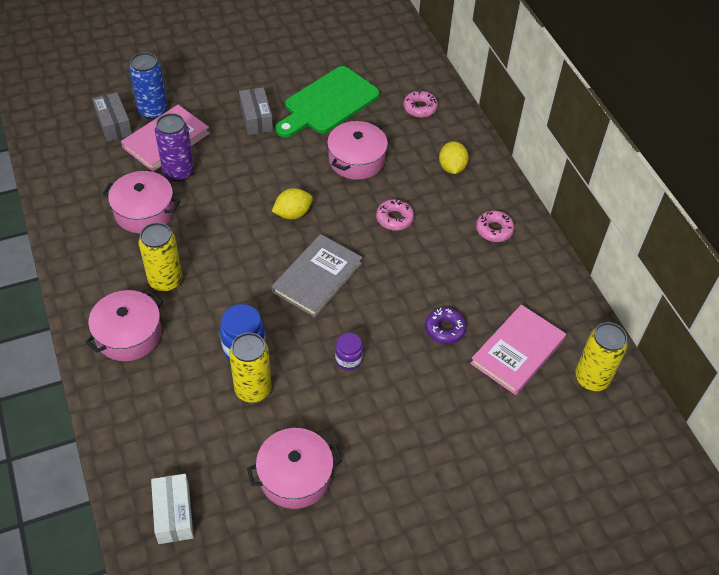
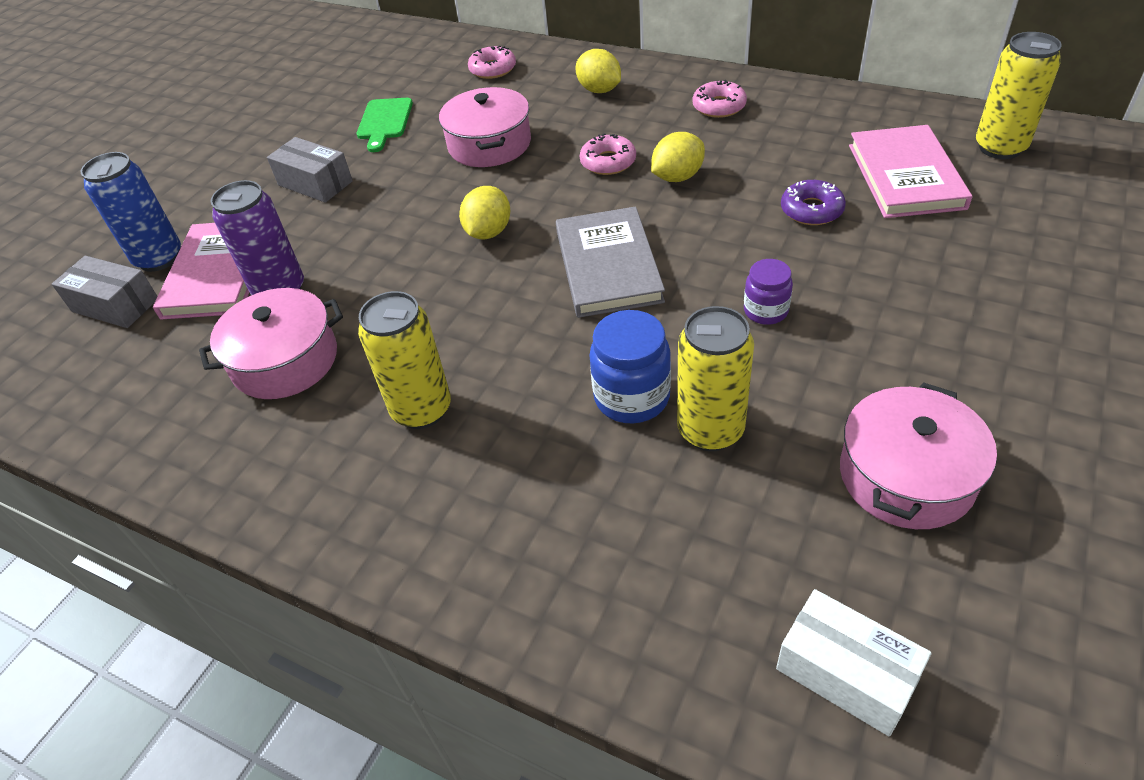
camera: 35 degrees left, 5 degrees down
(128, 334) = (454, 509): pink pot -> none
(328, 103) = (384, 122): green cutting board -> green cutting board, size x0.54
(413, 256) = (677, 177): none -> yellow lemon

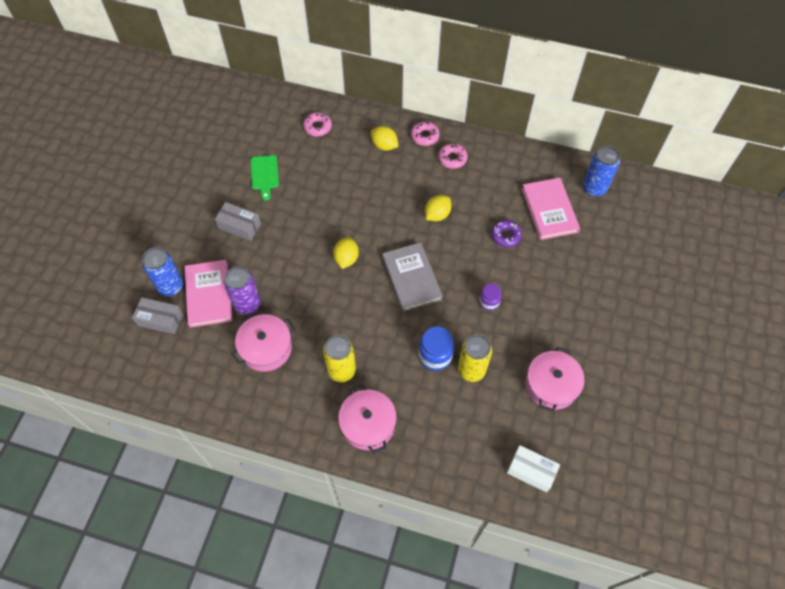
camera: 15 degrees left, 15 degrees up
(489, 144) = (331, 192): pink pot -> pink pot (368, 424)
(608, 162) = (399, 204): pink donut -> pink donut (425, 136)
(1000, 147) = (594, 188): yellow can -> blue can

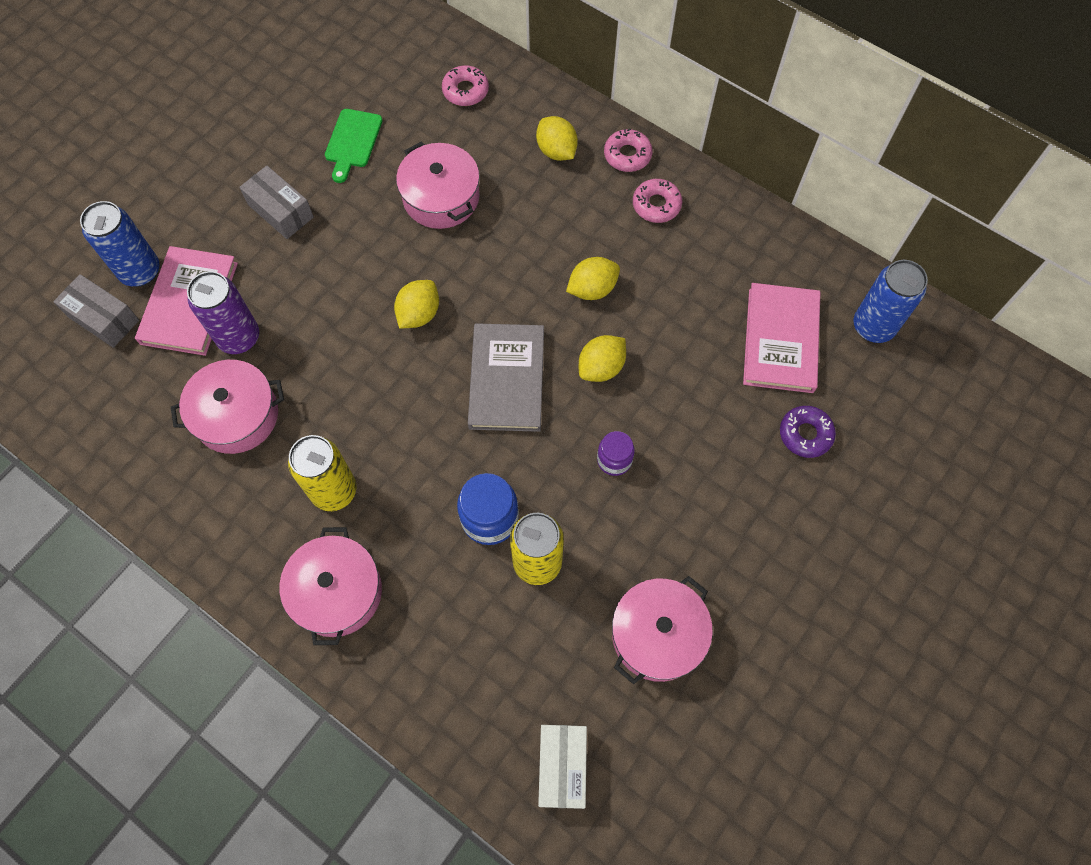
camera: 20 degrees right, 5 degrees up
(330, 190) = (441, 197): none -> pink pot
(460, 255) = (601, 367): none -> yellow lemon
(505, 236) = (689, 359): purple donut -> purple donut (805, 434)
(531, 471) = (562, 767): white box -> white box turned 45 degrees clockwise

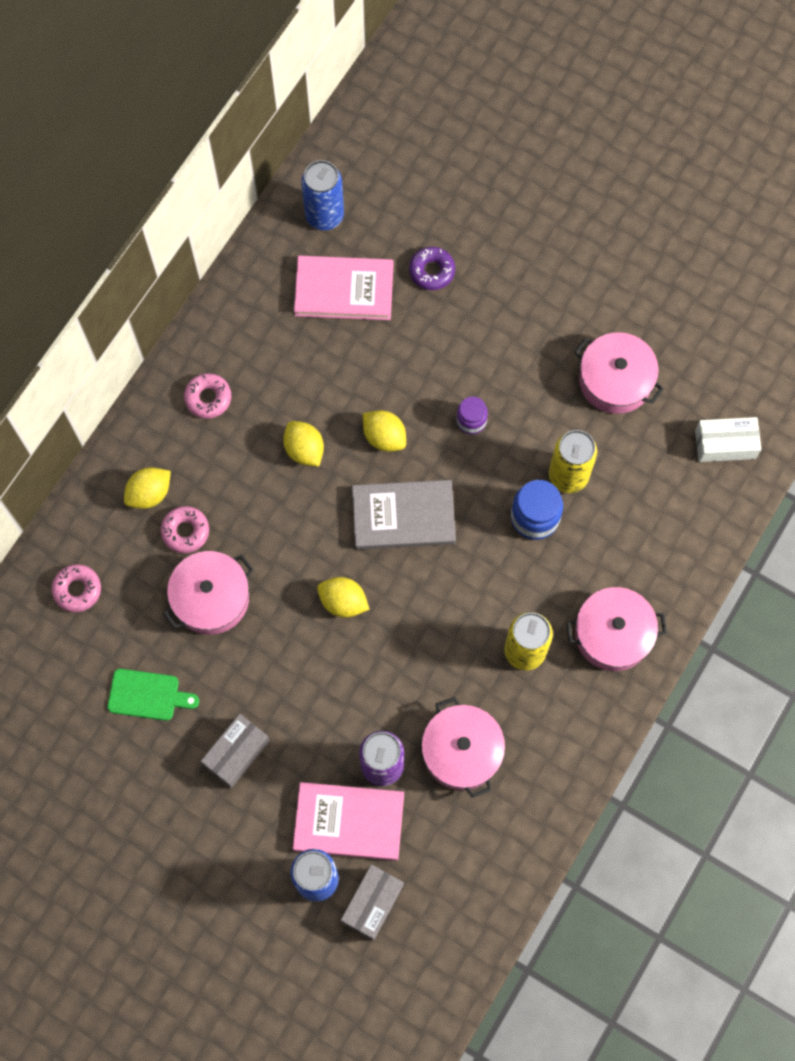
camera: 95 degrees left, 5 degrees up
(627, 155) = (151, 427): pink donut -> pink donut (185, 531)

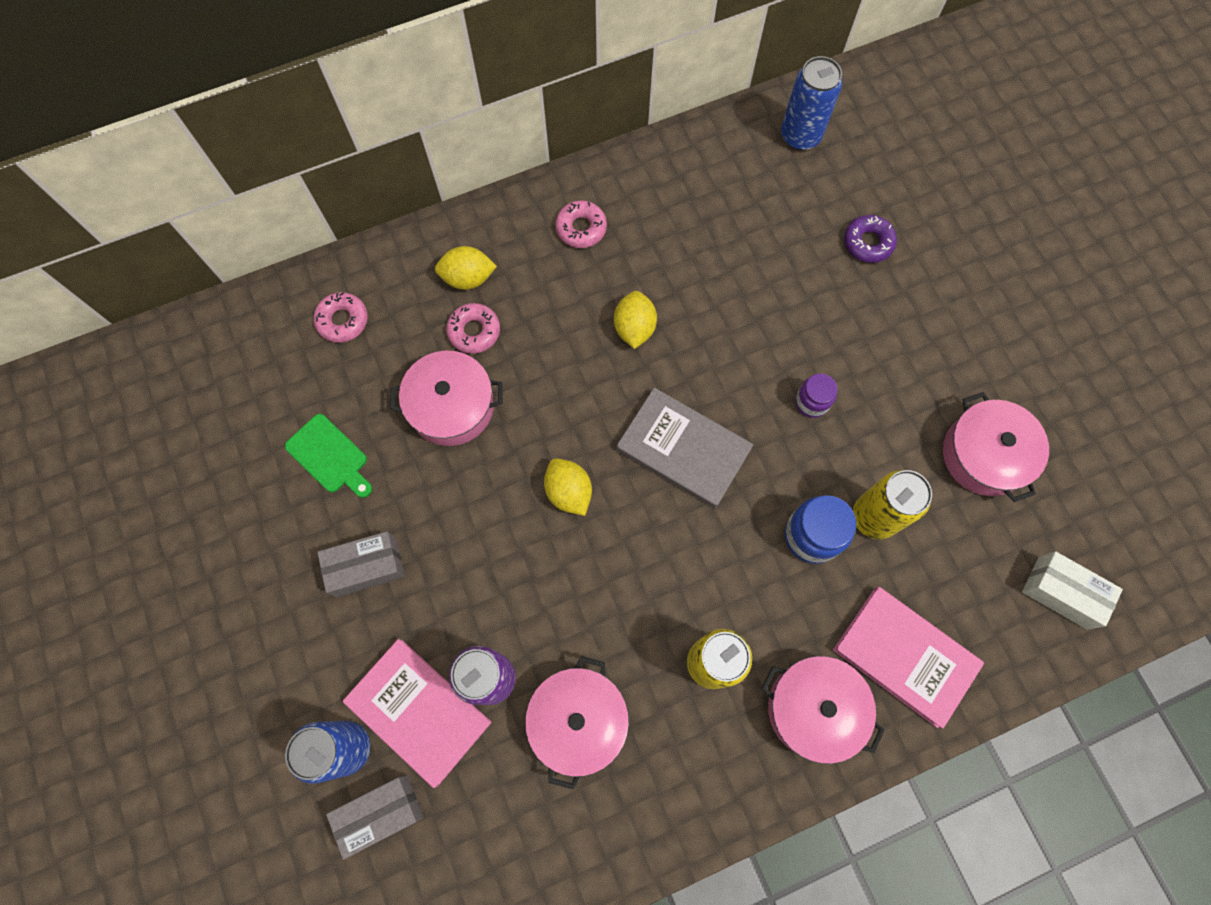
camera: 35 degrees right, 0 degrees up
(344, 290) = (773, 210): pink book -> pink book (905, 656)
(384, 437) = (717, 364): yellow lemon -> none

